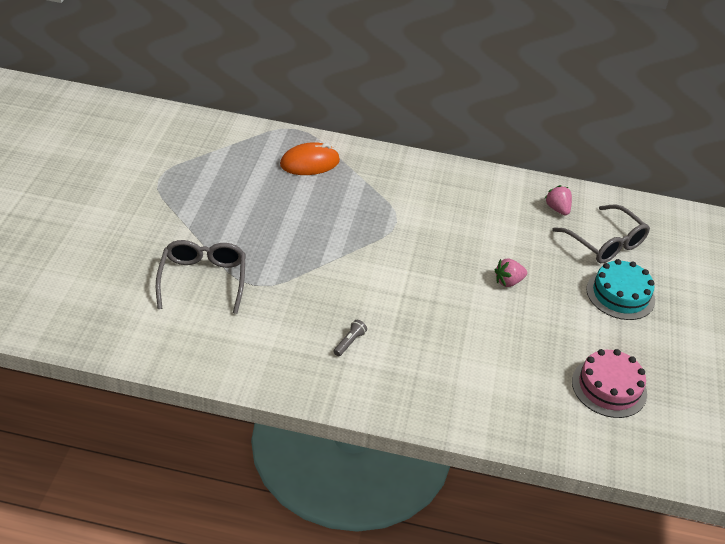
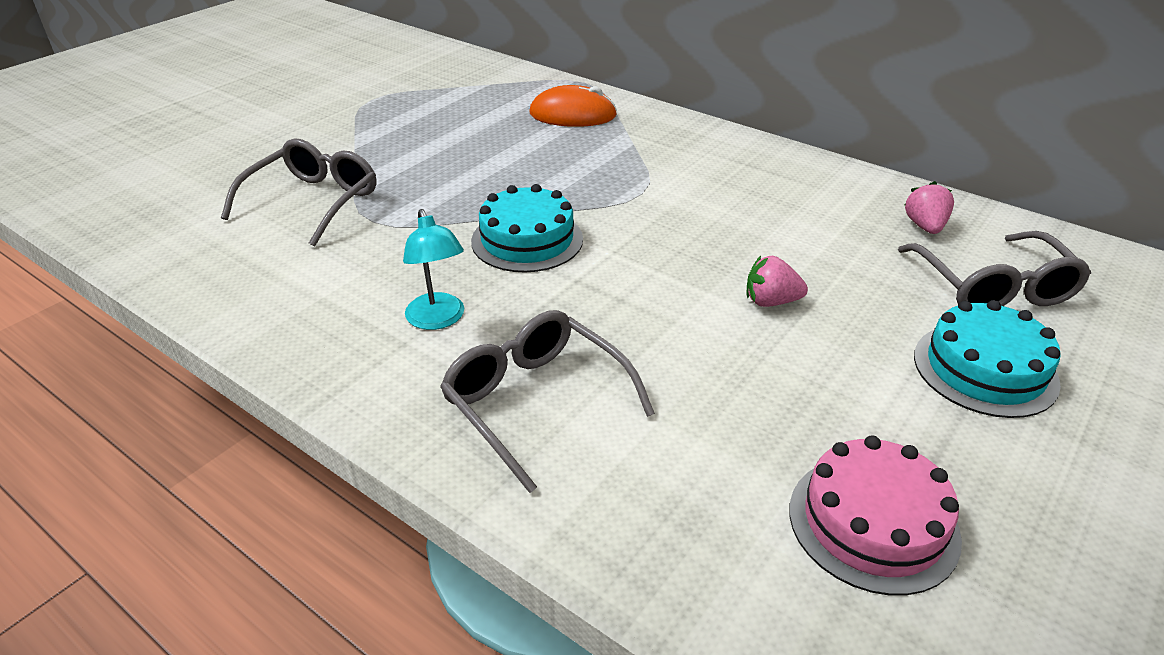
camera: 30 degrees right, 5 degrees down
(349, 342) = (438, 320): grey flashlight -> turquoise lamp
(356, 274) = (527, 240): none -> turquoise cake
(436, 376) = (537, 403): none -> grey glasses

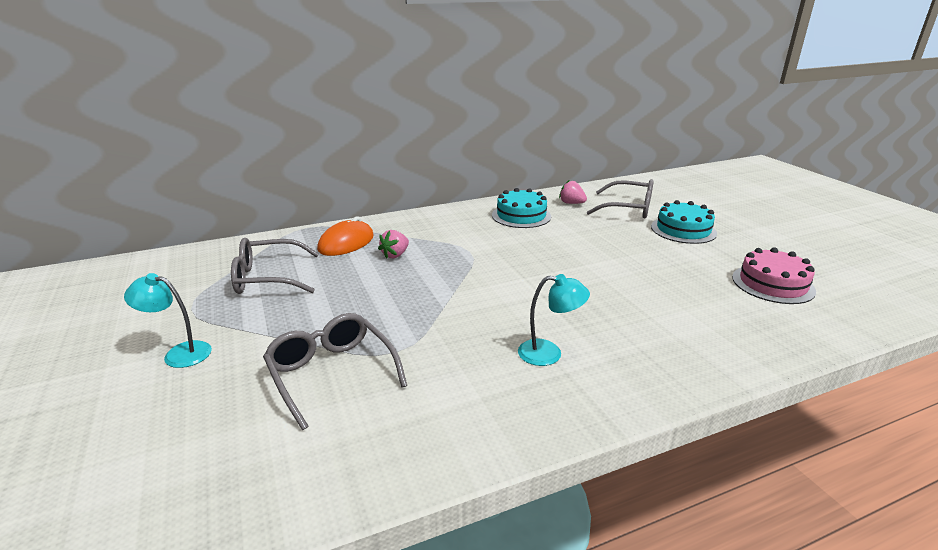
camera: 60 degrees left, 10 degrees down
(299, 125) = (179, 353): none -> turquoise lamp
(527, 240) = (484, 299): turquoise cake -> turquoise cake (521, 216)
(537, 403) = (656, 341): grey glasses -> grey glasses (269, 278)
(771, 301) = (605, 253): pink strawberry -> pink strawberry (395, 255)

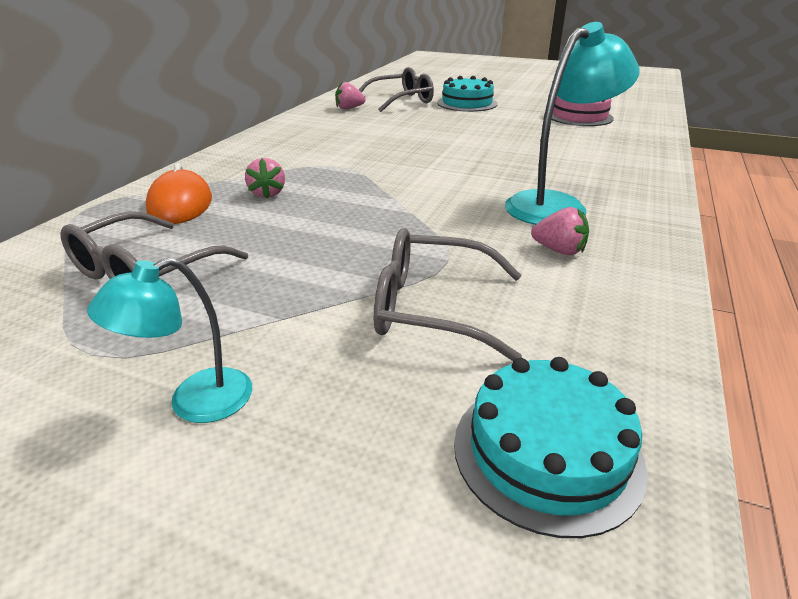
camera: 45 degrees left, 5 degrees up
(472, 386) = (559, 250): none -> pink strawberry
(521, 216) = (325, 128): turquoise cake -> turquoise cake (547, 452)
(549, 353) = (556, 205): turquoise lamp -> turquoise lamp, size x1.72

